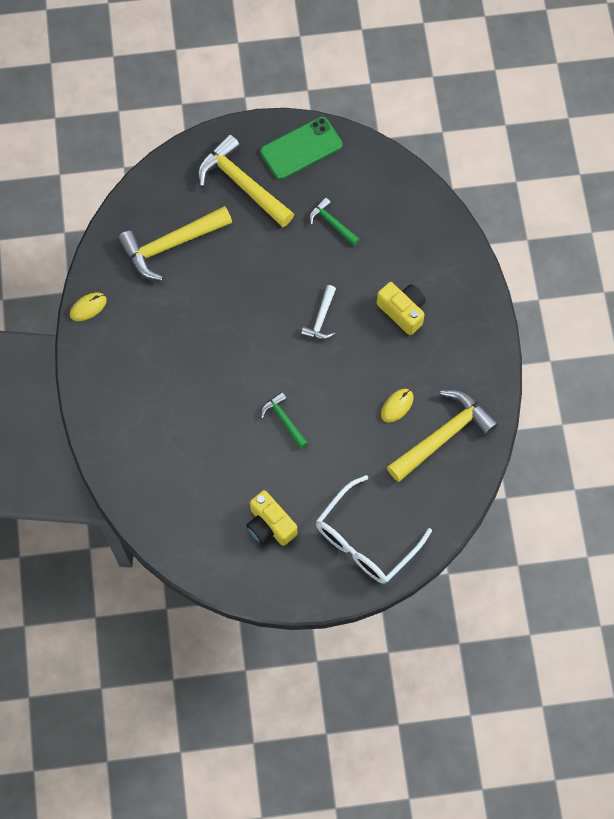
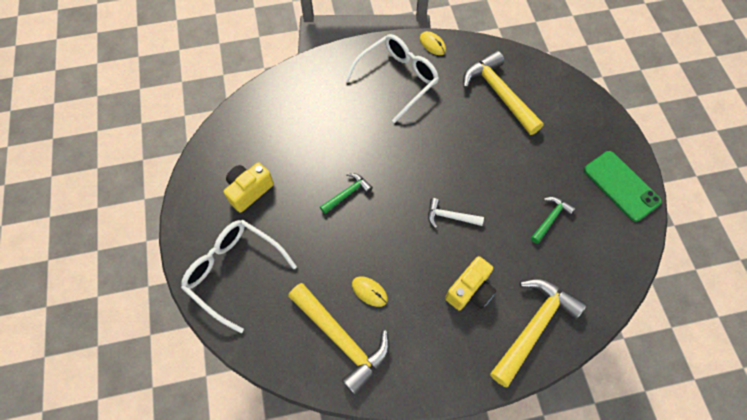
camera: 85 degrees right, 5 degrees down
(135, 352) = (397, 79): none -> white glasses
(241, 184) = (571, 140): yellow hammer -> yellow hammer (534, 326)

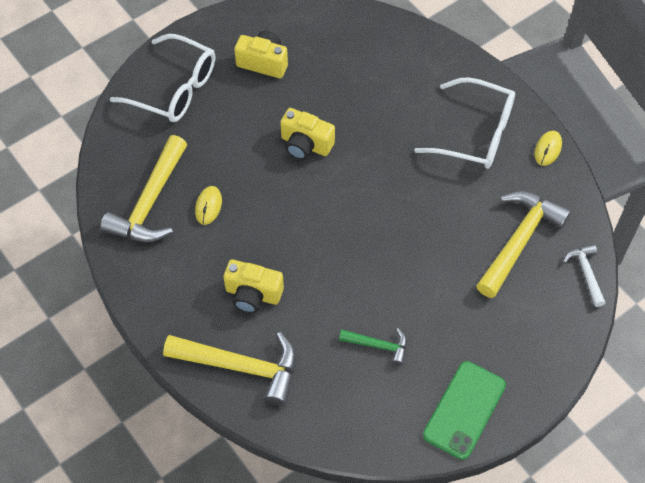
camera: 65 degrees right, 5 degrees down
(234, 271) = (175, 89): white glasses -> white glasses turned 105 degrees clockwise
(347, 193) = (305, 145): green hammer -> yellow camera
(450, 217) = (328, 247): white hammer -> white hammer (586, 273)

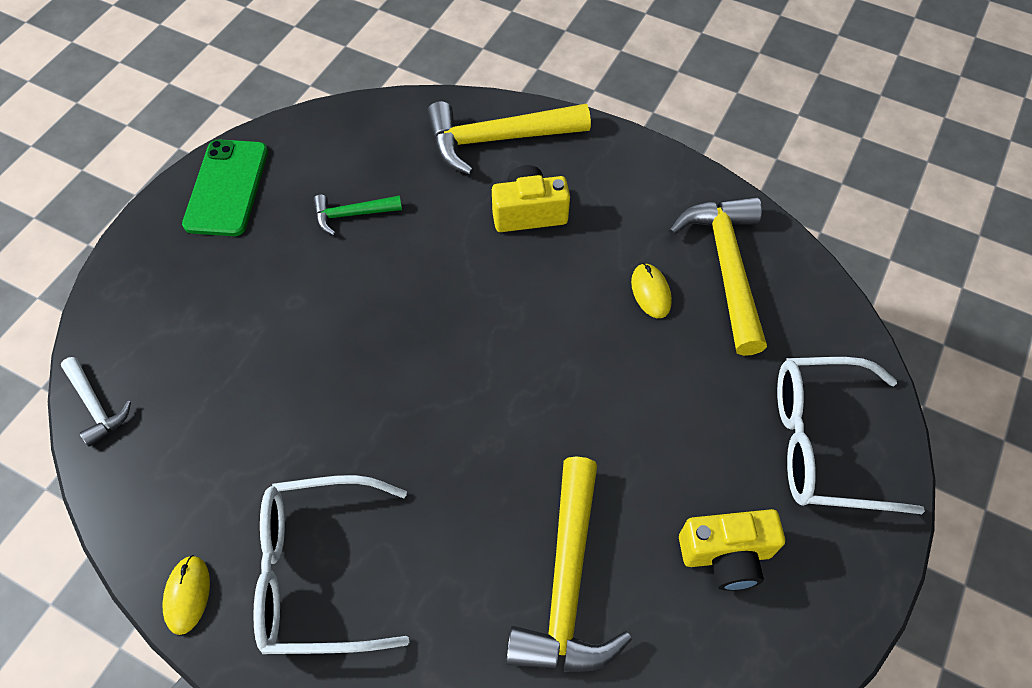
camera: 155 degrees right, 0 degrees up
(305, 145) = (575, 434): yellow camera -> none
(519, 240) = (204, 415): yellow hammer -> yellow hammer (567, 584)

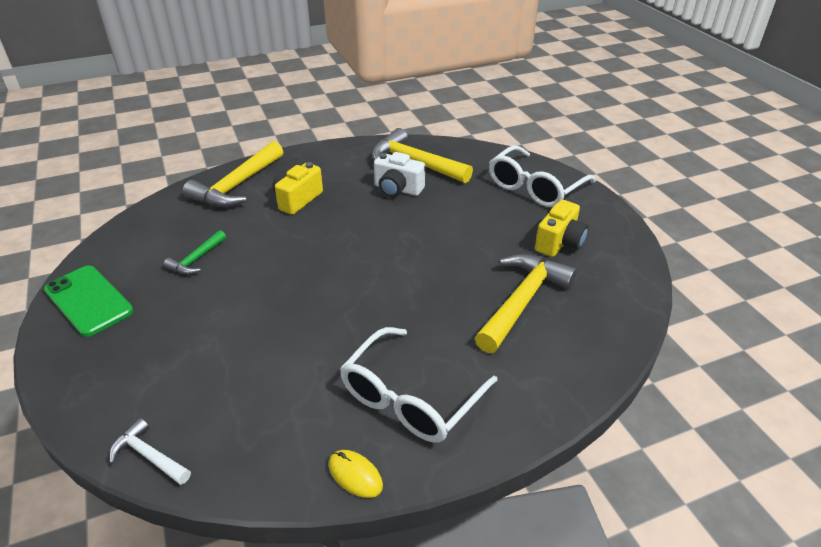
camera: 50 degrees left, 20 degrees down
(96, 406) = (149, 456): white hammer -> white hammer turned 150 degrees counterclockwise
(567, 584) = (522, 301): yellow hammer -> yellow hammer turned 105 degrees counterclockwise
(650, 292) = (397, 189): yellow mouse -> white camera

